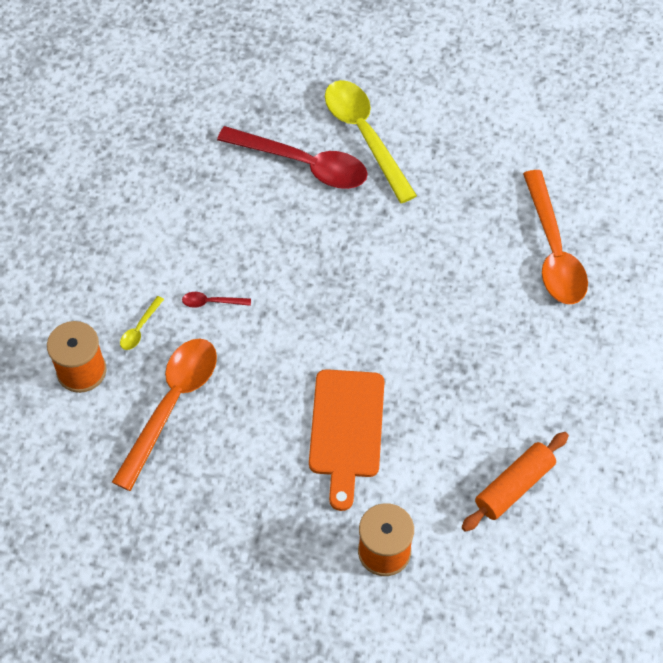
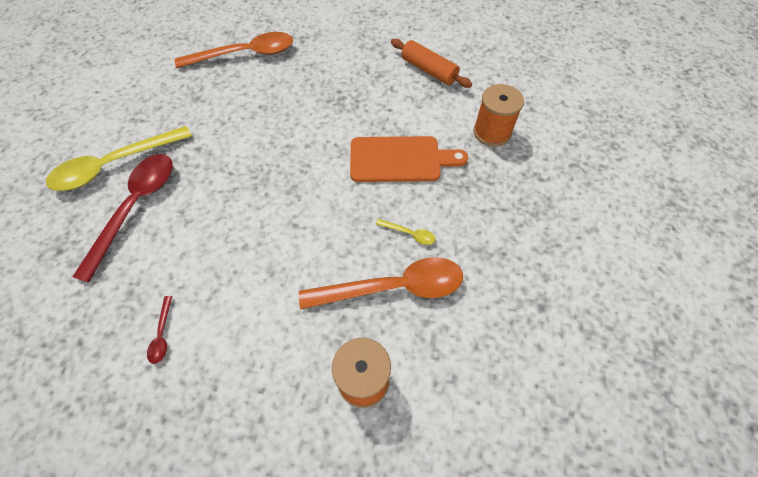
camera: 95 degrees left, 0 degrees up
(140, 328) = (312, 328): yellow spoon -> yellow spoon (409, 234)
(171, 405) = (393, 287): orange spoon -> orange spoon turned 150 degrees clockwise
(211, 302) = (282, 267): red spoon -> red spoon (162, 334)

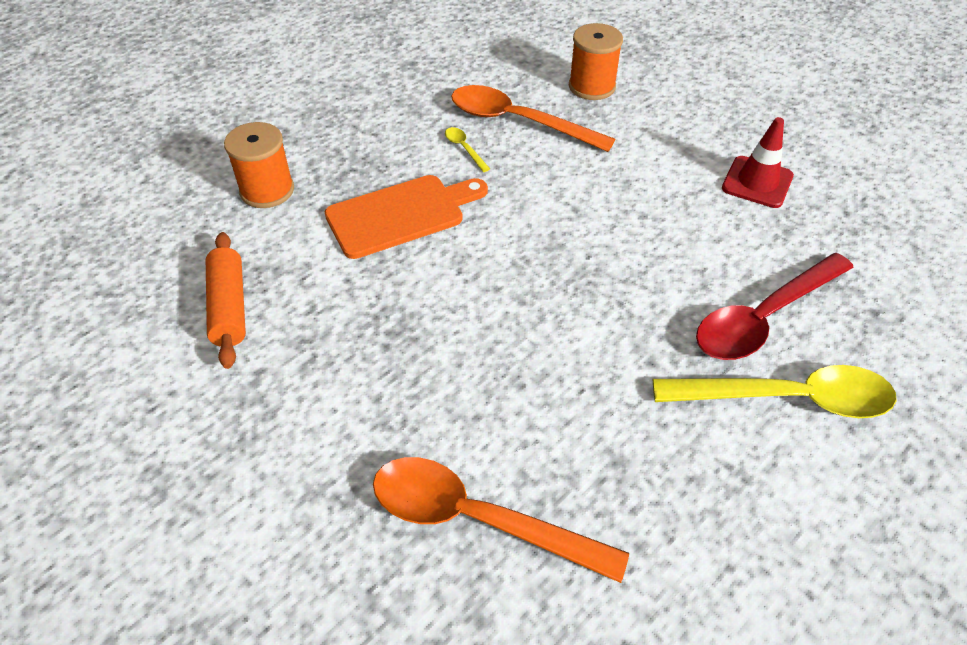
camera: 145 degrees left, 10 degrees down
(162, 334) = (757, 182): red spoon -> red traffic cone
(400, 159) = (401, 214): orange cutting board -> orange cutting board turned 120 degrees clockwise

